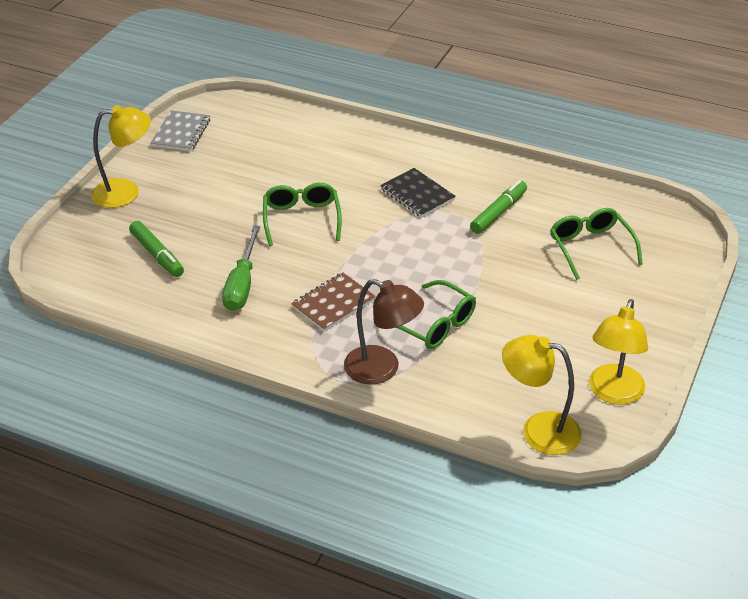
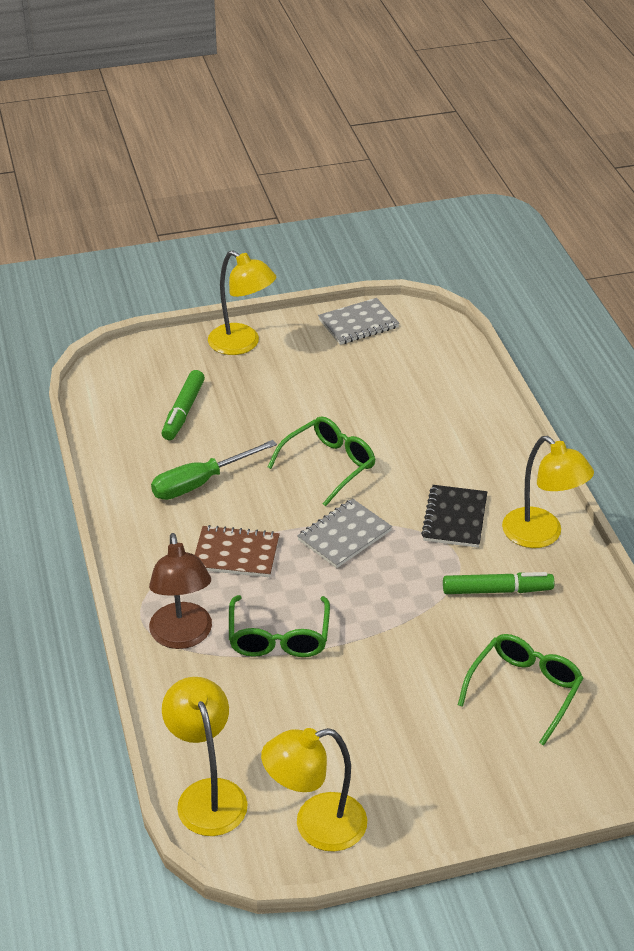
camera: 50 degrees right, 0 degrees up
(376, 247) = (344, 535): none -> grey notebook
(473, 170) = (541, 535): none -> yellow lamp

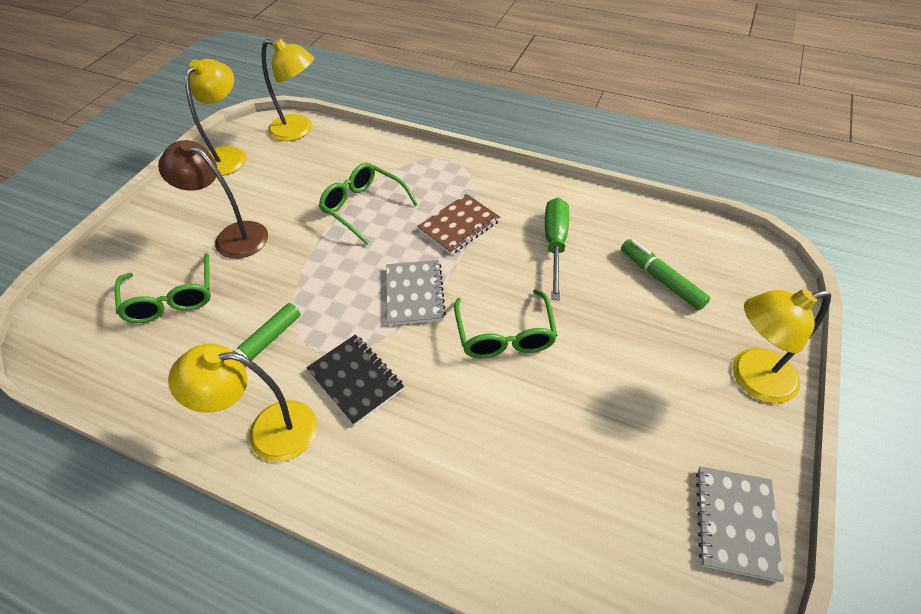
camera: 130 degrees right, 10 degrees up
(182, 636) = (414, 168): brown lamp -> brown lamp (232, 236)

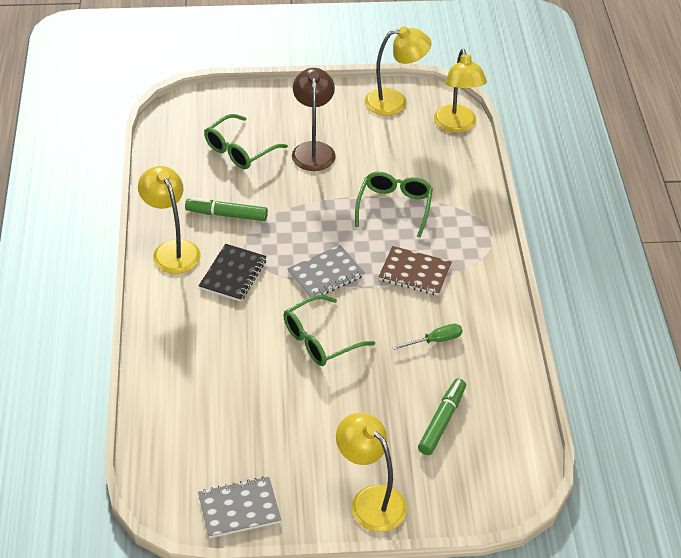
camera: 60 degrees right, 5 degrees down
(555, 244) = (435, 340): green screwdriver -> green screwdriver, size x0.61

